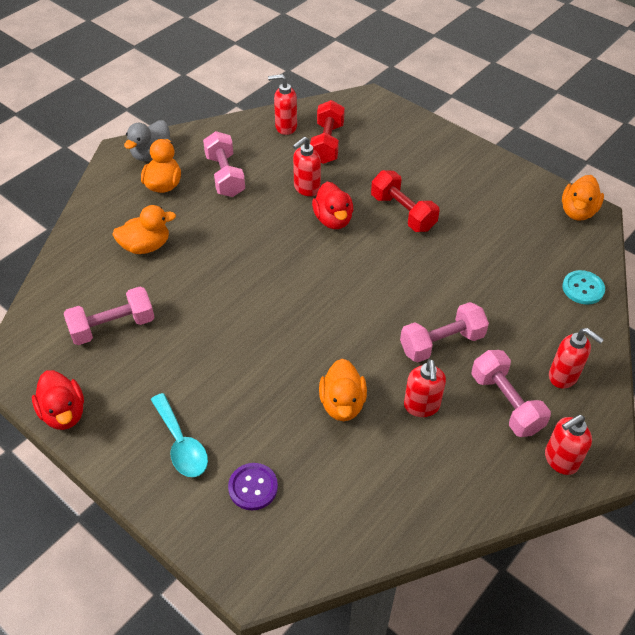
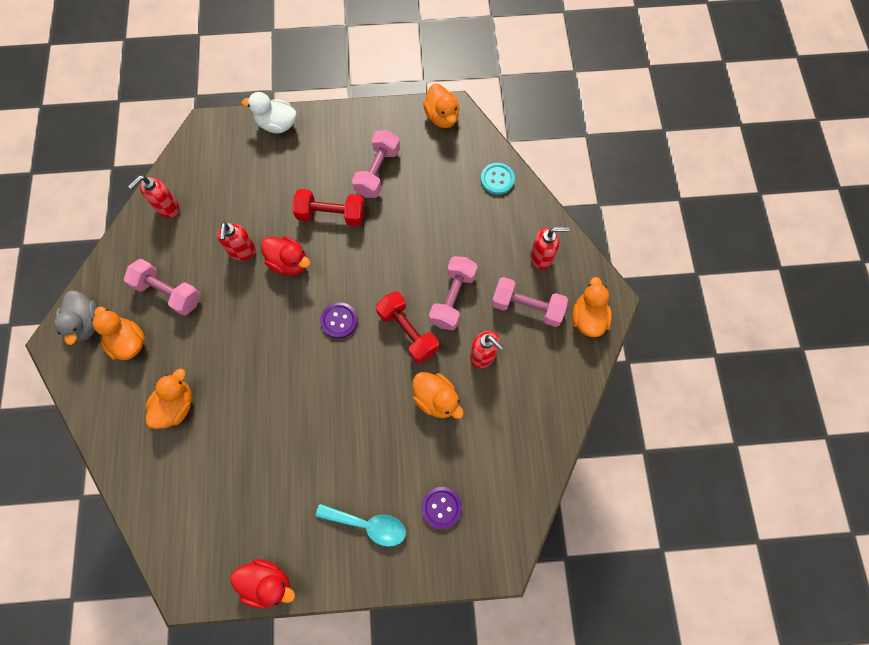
camera: 45 degrees left, 20 degrees up
(113, 327) = (226, 490): pink dumbbell -> pink dumbbell (377, 172)
(326, 285) = (339, 321): none -> purple button
(327, 143) = (216, 197): red dumbbell -> red dumbbell (408, 332)
(426, 130) = (277, 124): none -> white duck
(560, 460) = (588, 318): red soap dispenser -> orange duck

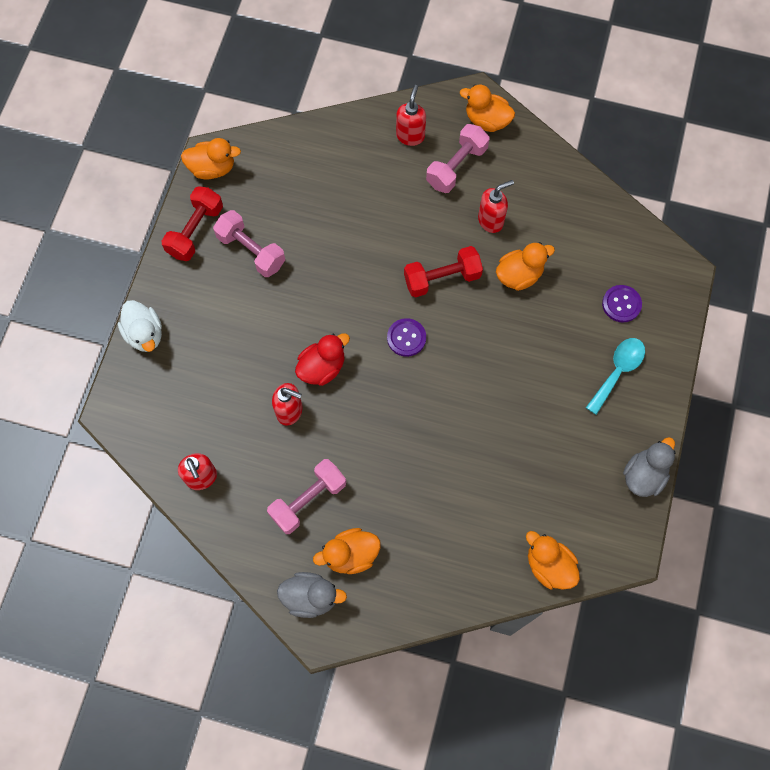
camera: 70 degrees left, 0 degrees up
(176, 406) = (440, 520): orange duck -> orange duck (549, 565)
(267, 583) = (643, 475): red duck -> grey duck
(277, 124) = (145, 334): white duck -> white duck turned 60 degrees counterclockwise
(331, 215) = (283, 311): red dumbbell -> red dumbbell (195, 231)
(453, 298) = (422, 227): pink dumbbell -> none
(497, 179) = (309, 143): turquoise button -> none

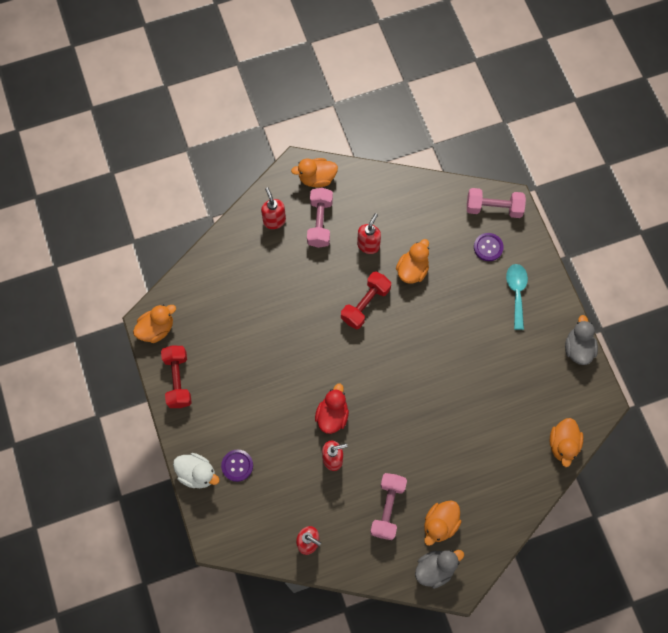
camera: 35 degrees left, 0 degrees up
(251, 251) = (226, 368): pink dumbbell -> pink dumbbell (493, 208)
(406, 338) = (371, 359): purple button -> purple button (237, 465)
(549, 565) = (563, 444): orange duck -> orange duck turned 90 degrees counterclockwise

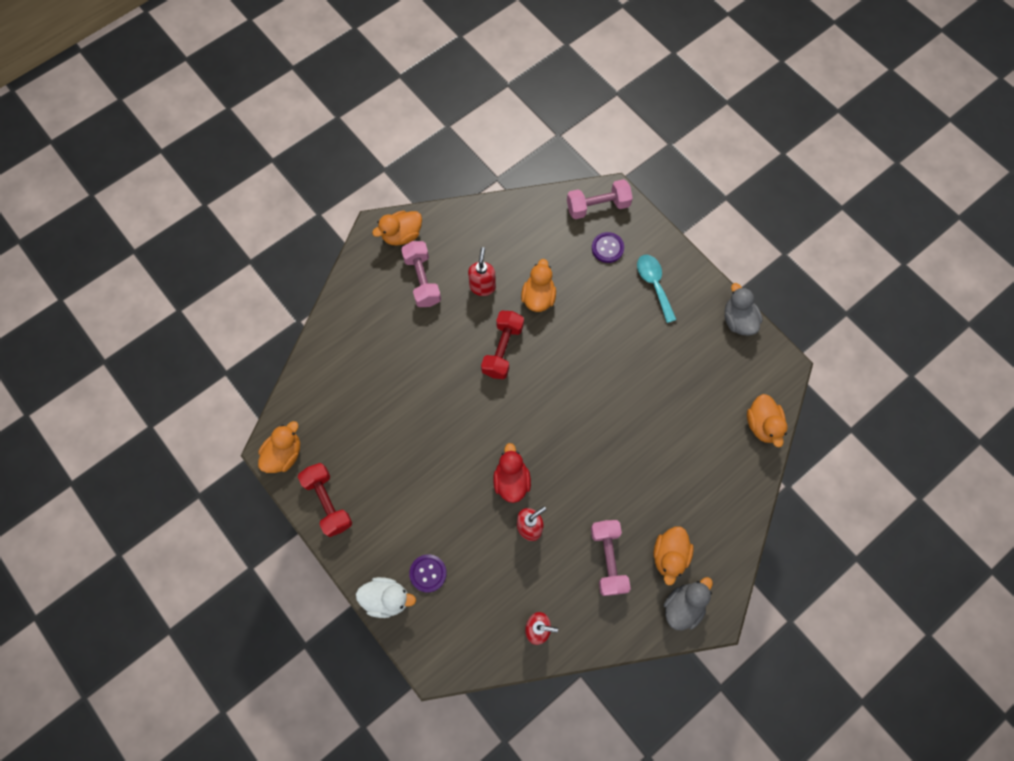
camera: 20 degrees left, 0 degrees up
(274, 220) = (372, 294): red soap dispenser -> none

